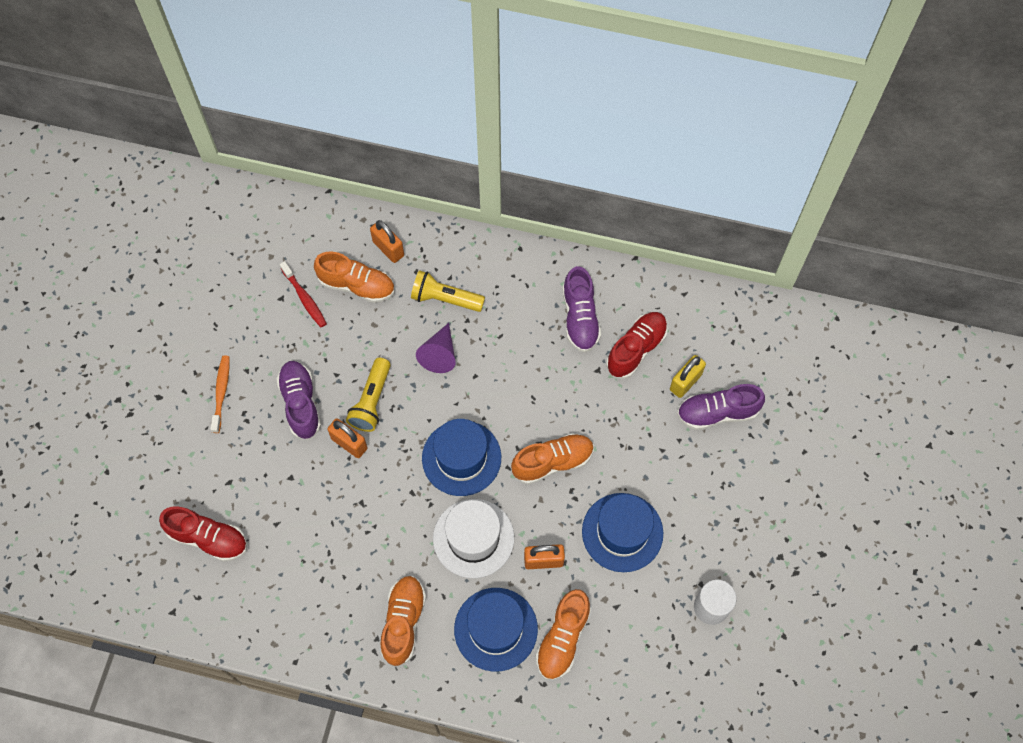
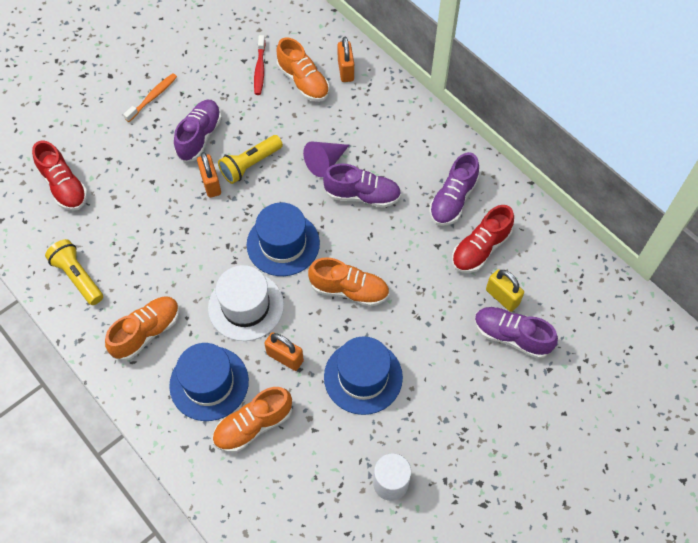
camera: 35 degrees right, 5 degrees down
(445, 299) = (360, 127): yellow flashlight -> yellow flashlight (78, 277)
(497, 365) = (362, 195): none -> purple shoe
(636, 349) = (480, 249): red shoe -> red shoe turned 150 degrees clockwise
(685, 382) = (502, 297): yellow padlock -> yellow padlock turned 60 degrees clockwise

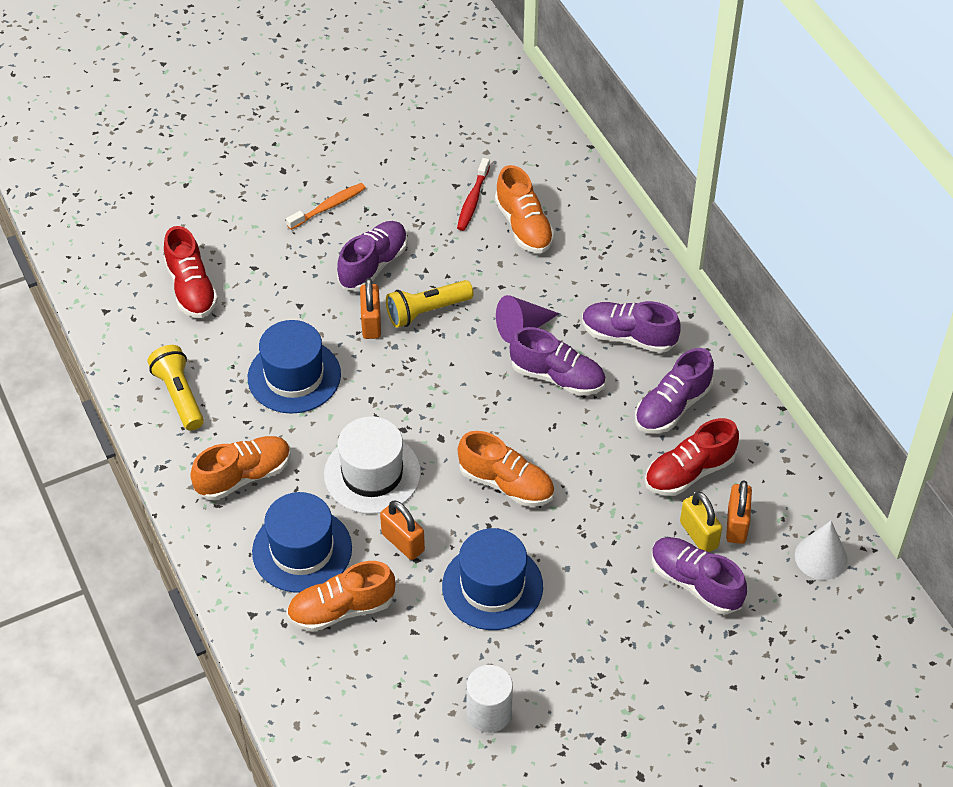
camera: 15 degrees right, 10 degrees down
(283, 244) = (440, 412): blue hat -> blue hat (294, 376)
(345, 70) = (582, 223): orange padlock -> orange padlock (736, 525)
(404, 152) = (628, 336): none -> purple shoe
(594, 293) = (821, 557): none -> white cone

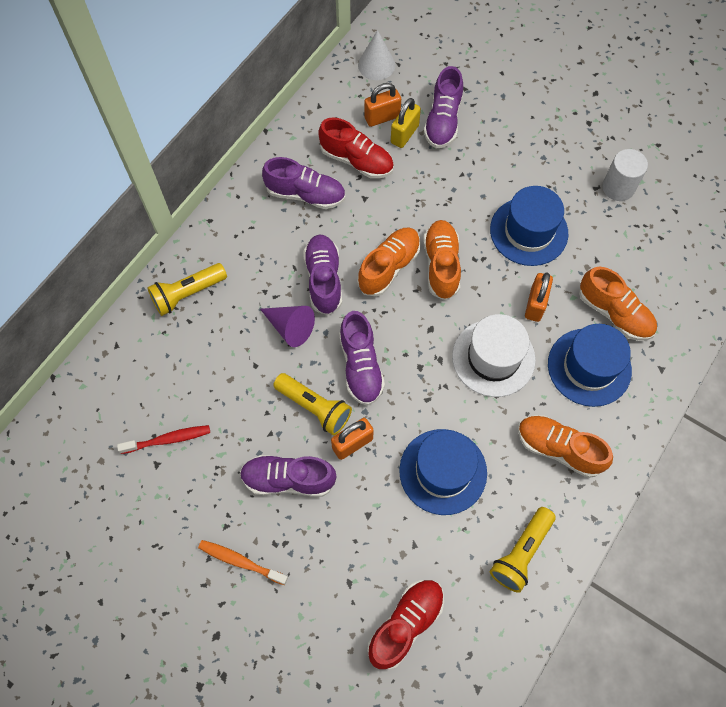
camera: 120 degrees left, 15 degrees up
(524, 226) = (178, 382): orange shoe -> orange shoe (389, 267)
(614, 266) = (188, 294): none -> yellow flashlight
(628, 336) = (255, 251): purple shoe -> purple shoe (361, 366)

